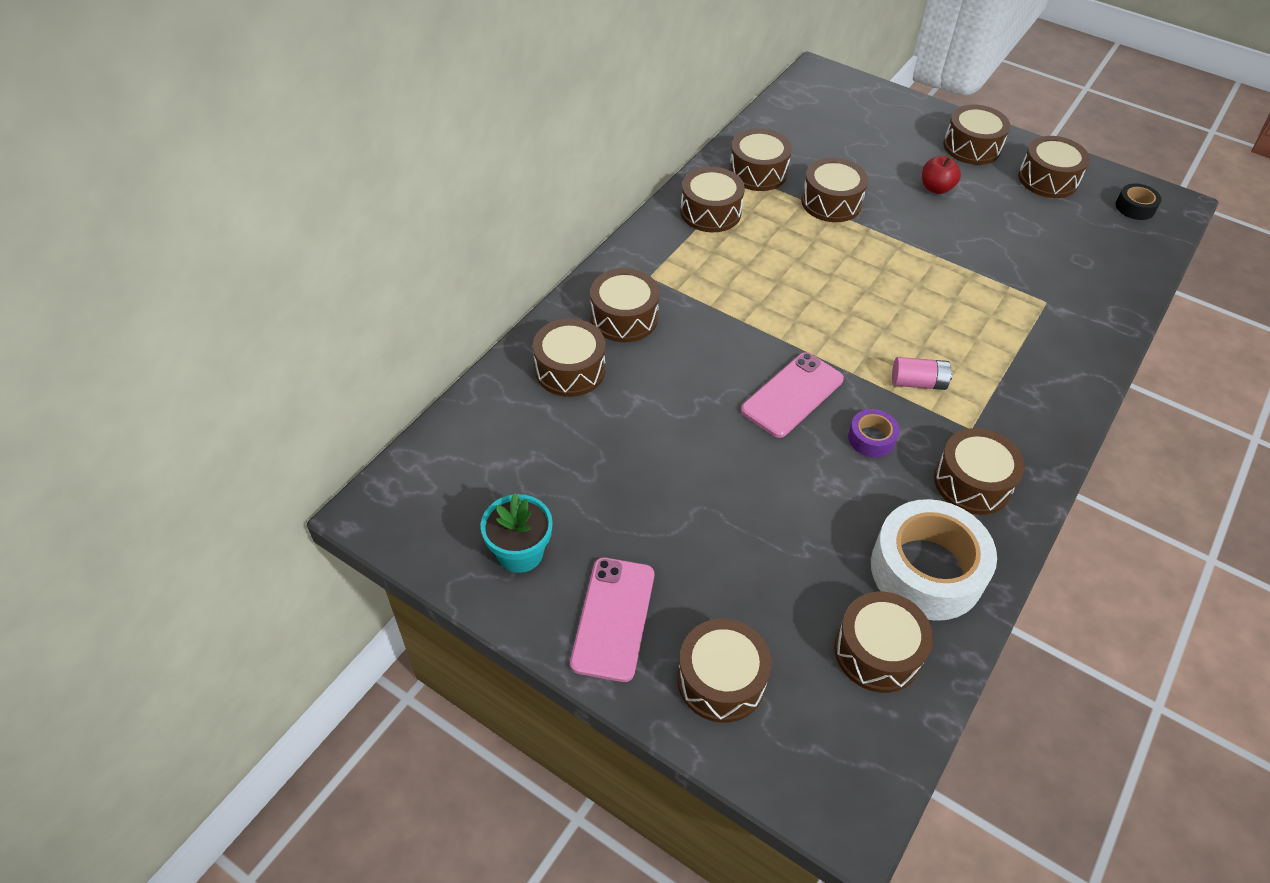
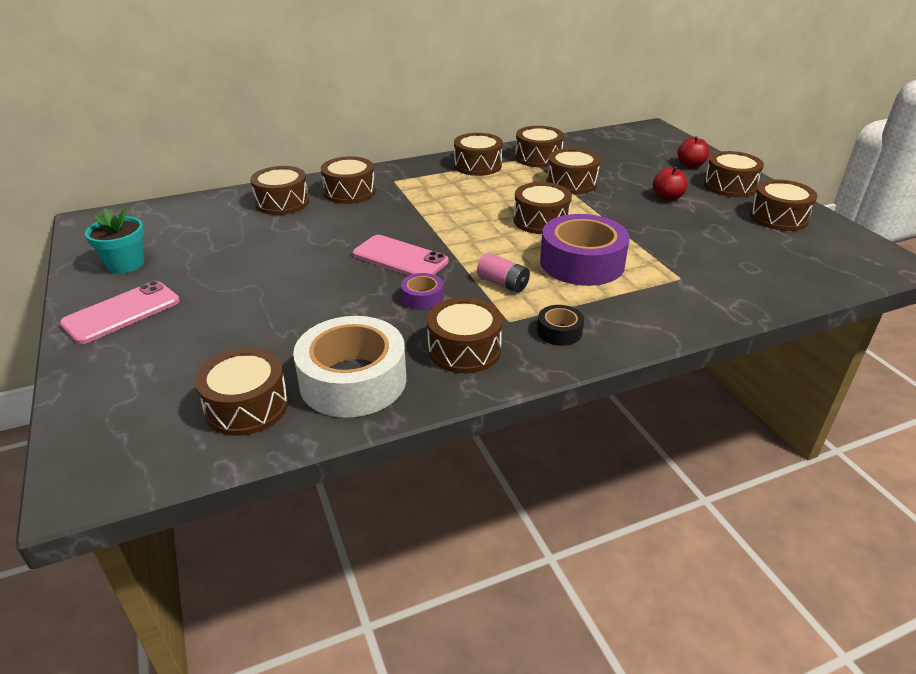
camera: 35 degrees right, 15 degrees down
(721, 680) = (128, 370): brown drum -> brown drum (541, 221)
(792, 395) = (400, 258): pink phone -> pink phone turned 45 degrees clockwise
(910, 126) = (690, 165): none -> red apple
(953, 320) = (582, 263): none -> purple tape
(1135, 207) = (848, 253): black tape -> black tape (559, 332)

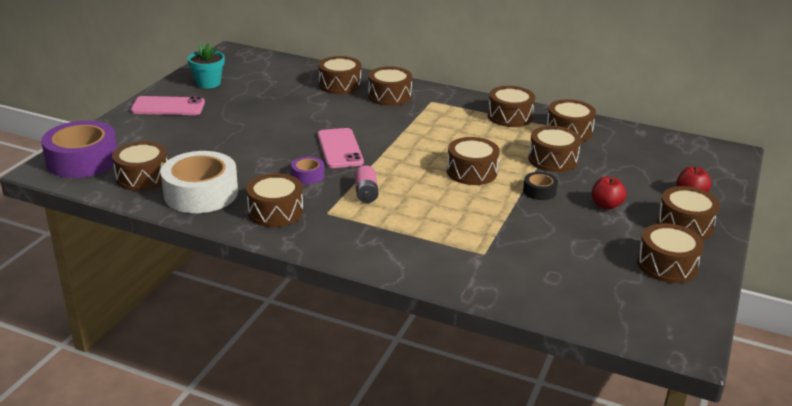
camera: 45 degrees right, 5 degrees down
(559, 332) = (341, 234): black tape -> black tape (539, 191)
(582, 263) = (439, 209): purple tape -> purple tape (82, 160)

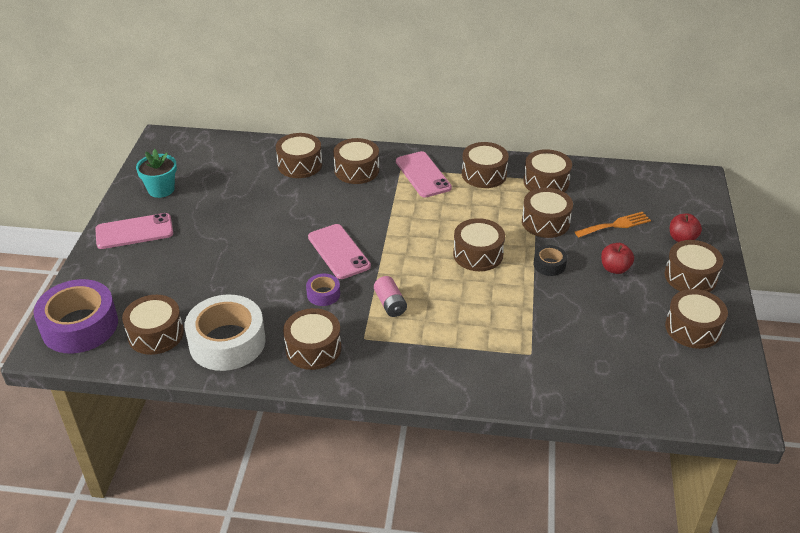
camera: 15 degrees left, 10 degrees up
(450, 108) = (423, 175): none -> pink phone
(624, 173) = (615, 225): none -> orange fork

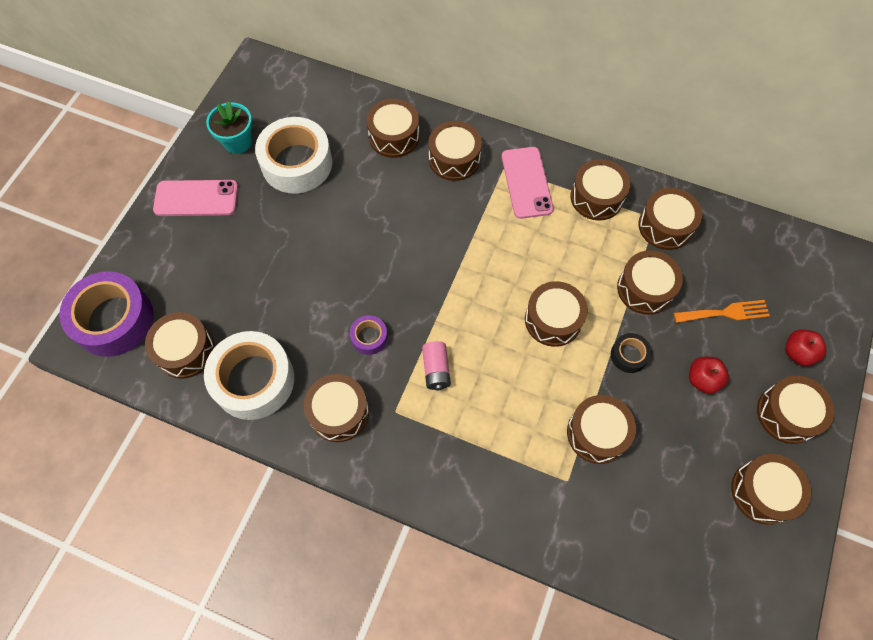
camera: 15 degrees right, 25 degrees up
(219, 194) = (297, 163): none -> white tape
(339, 251) = (402, 279): pink phone -> none
(543, 318) = (597, 433): none -> brown drum

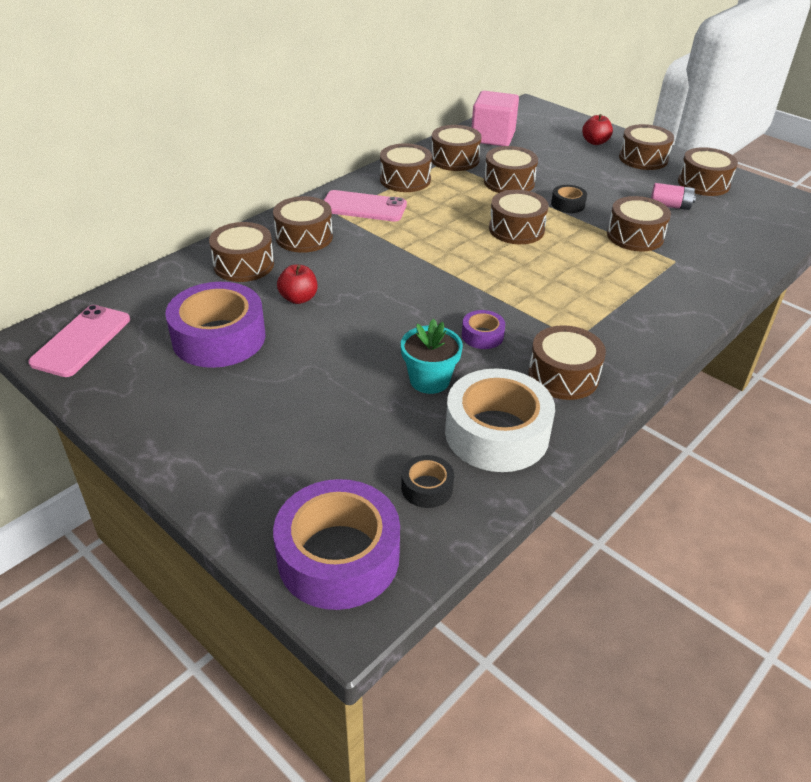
camera: 70 degrees left, 25 degrees down
(185, 351) = (427, 487): brown drum -> black tape
(196, 198) = (199, 433): pink phone -> pink phone (81, 341)
(237, 141) = (142, 378): turquoise flower pot -> turquoise flower pot (429, 380)
(297, 163) = (219, 337): white tape -> purple tape
(436, 370) = (539, 302): pink battery -> pink battery (670, 206)
(702, 379) = (602, 181): red apple -> red apple (298, 298)
(725, 313) = (548, 157): orange fork -> none
(740, 246) = (492, 137): none -> pink cube

